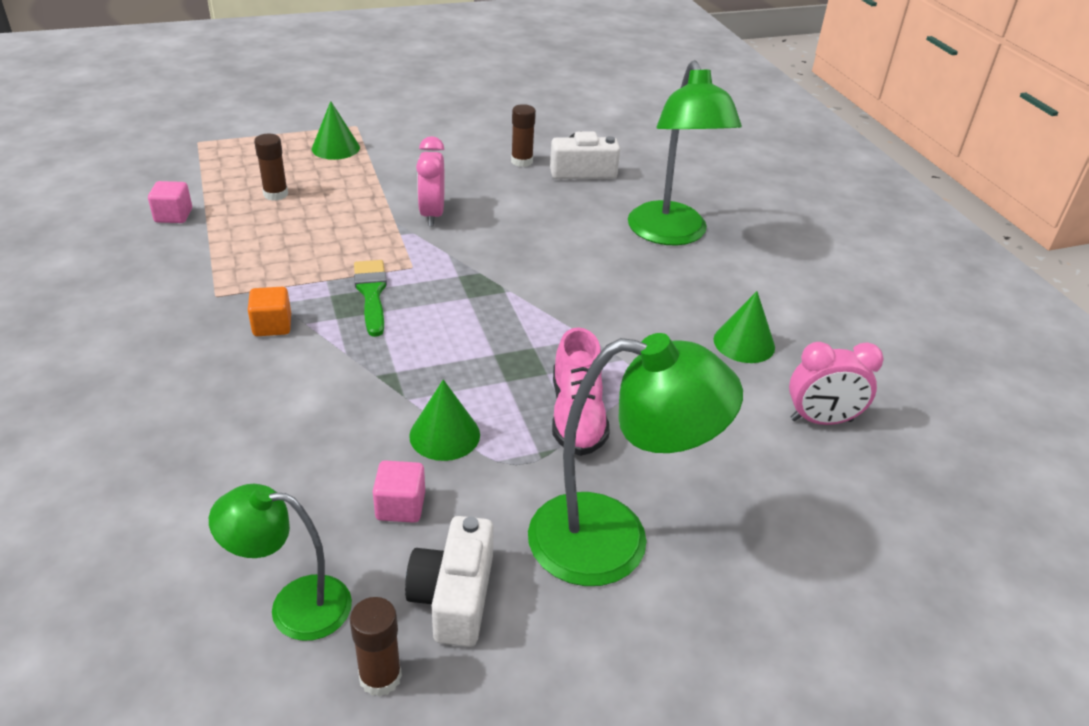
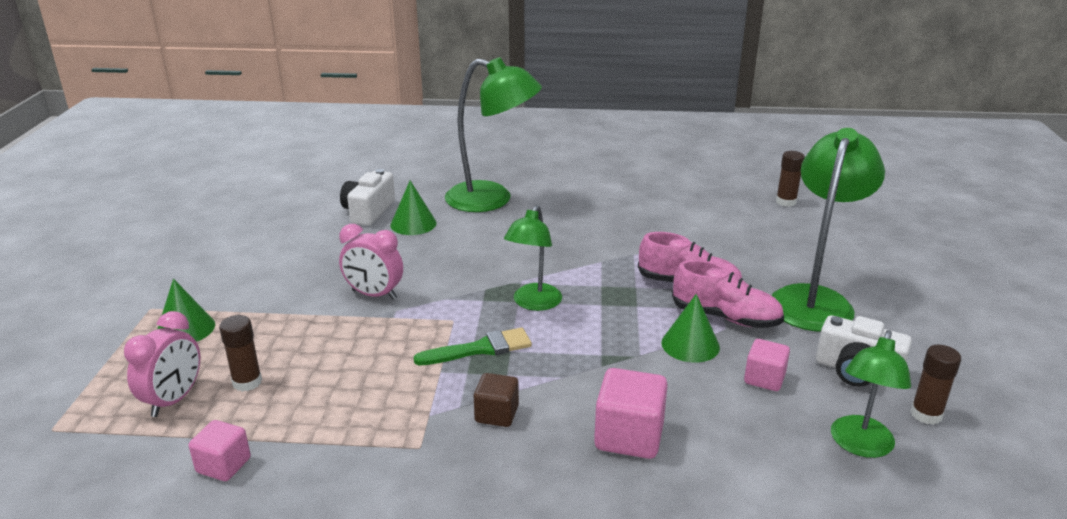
camera: 65 degrees left, 10 degrees down
(261, 414) = (629, 436): none -> pink cube
(272, 326) = (496, 414): orange cube -> brown cube
(371, 293) = (480, 349): green brush -> green brush turned 150 degrees clockwise
(469, 308) = (533, 303): none -> green lamp
(519, 457) = (725, 317): none -> pink shoe
(522, 161) = (324, 234): brown glue stick -> brown glue stick (786, 202)
(744, 343) = (637, 208): green cone -> green cone (413, 224)
(821, 420) = (723, 206): pink clock -> pink clock (174, 400)

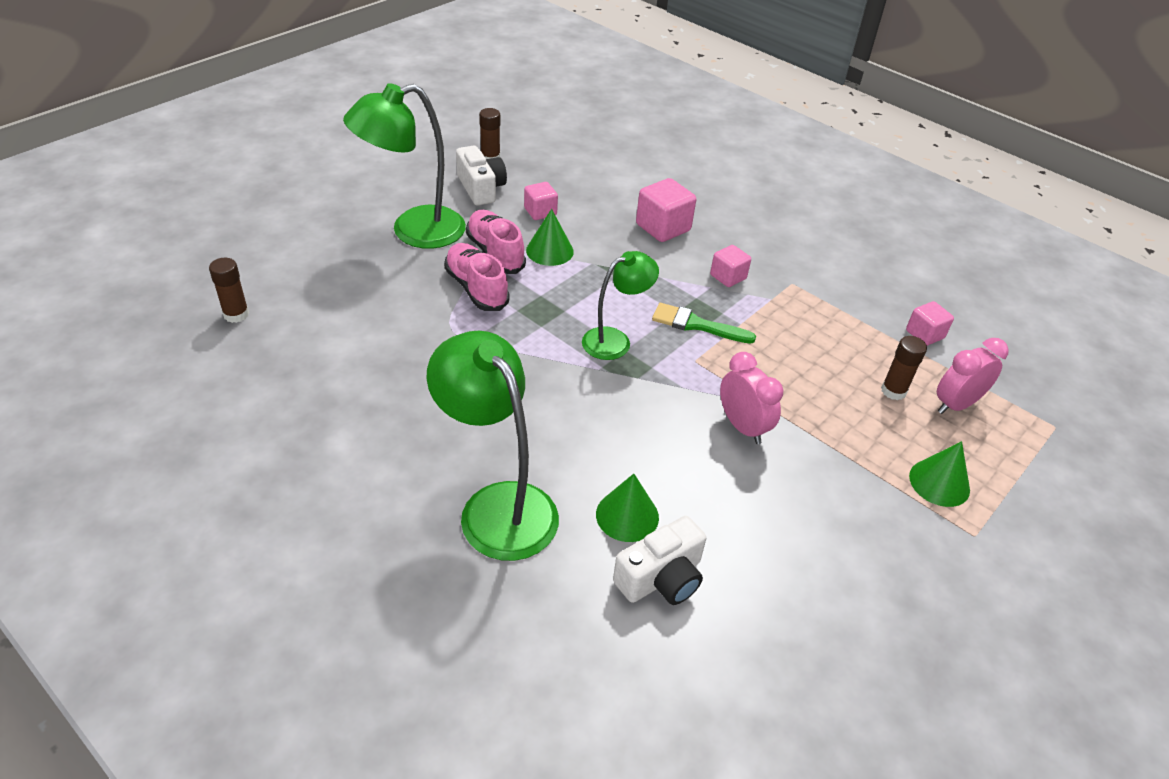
camera: 145 degrees left, 15 degrees up
(496, 414) = (728, 277): brown cube -> pink cube
(860, 445) = (550, 166): green lamp -> none

